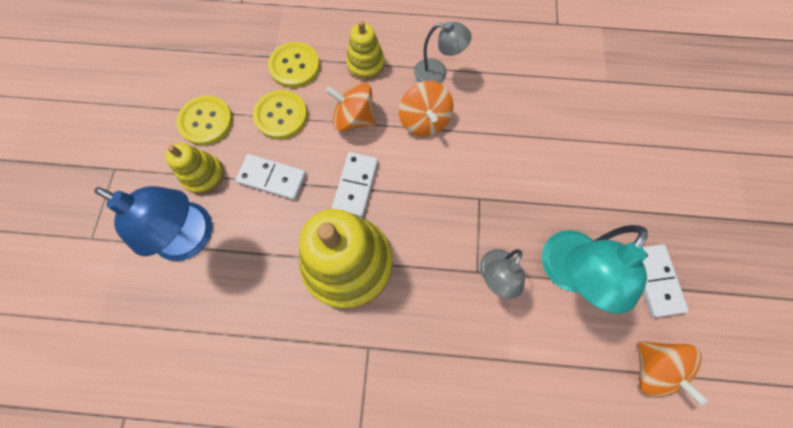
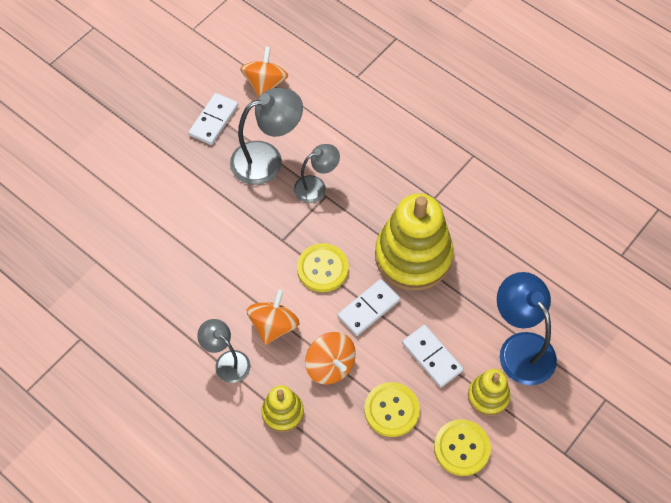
camera: 145 degrees left, 10 degrees down
(294, 66) = (348, 454): yellow button -> yellow button (322, 268)
(565, 272) = (267, 159): turquoise lamp -> grey lamp

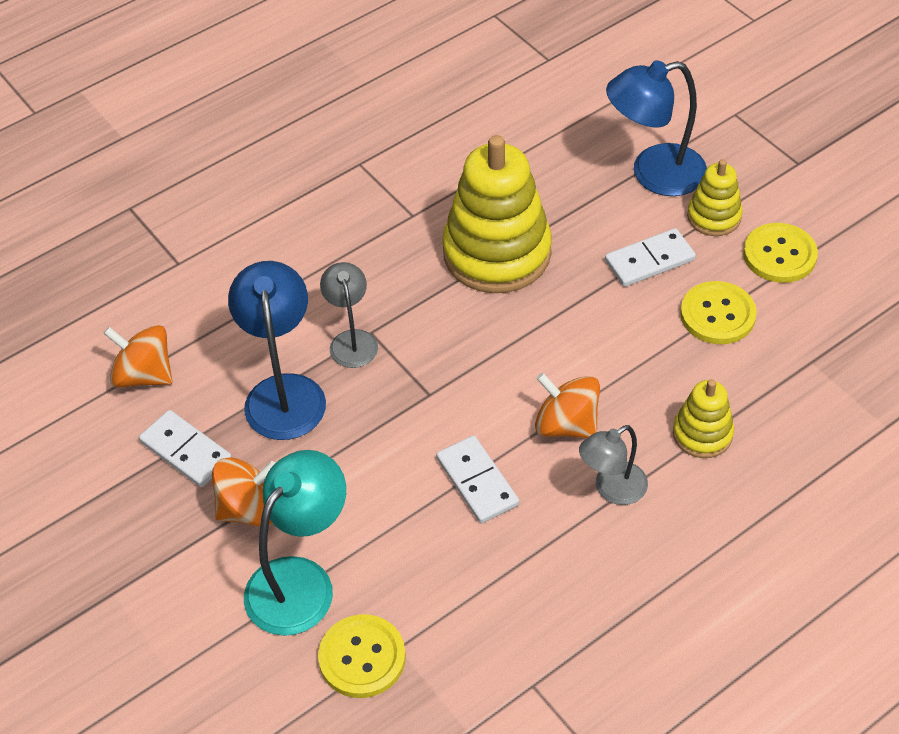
camera: 75 degrees left, 10 degrees down
(133, 201) = (300, 581): none -> turquoise lamp
(267, 159) = (284, 392): grey lamp -> blue lamp
(322, 268) = (489, 354): yellow button -> yellow button (362, 657)
(330, 366) = (642, 369): orange spinning top -> orange spinning top (250, 509)
(368, 308) = (564, 313): white domino -> white domino (477, 482)

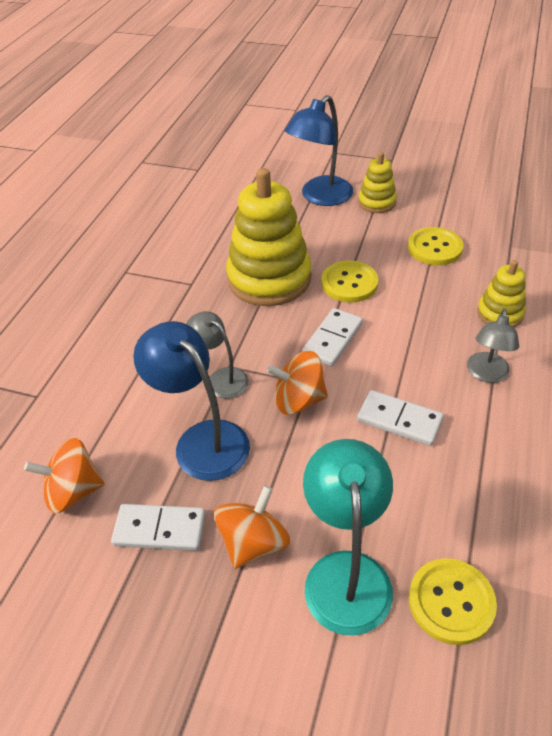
camera: 35 degrees left, 5 degrees down
(566, 424) = (417, 352): orange spinning top -> orange spinning top (298, 400)
(649, 261) = (366, 239): white domino -> white domino (333, 339)
(779, 255) = (432, 204): yellow button -> yellow button (349, 283)

